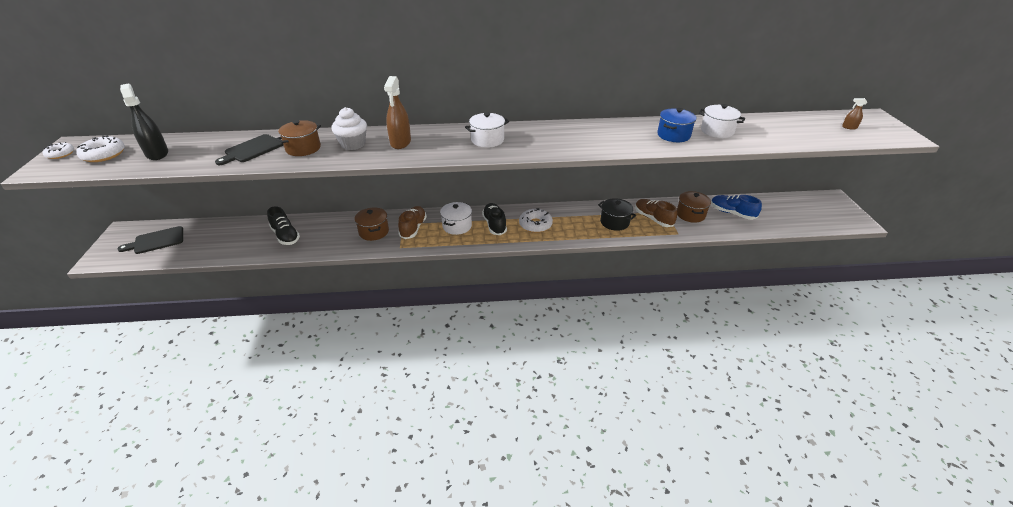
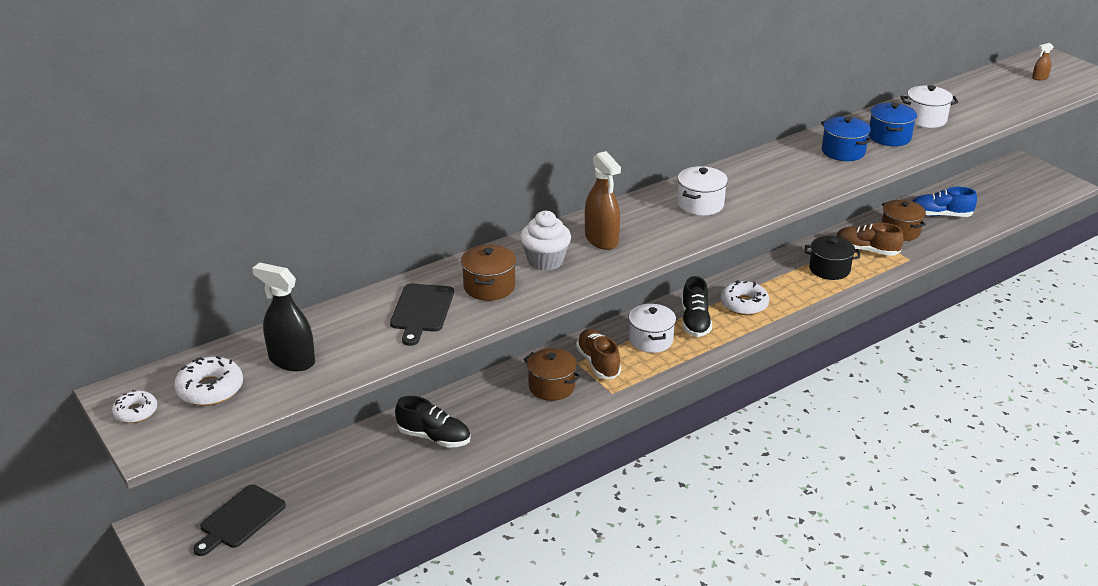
camera: 30 degrees left, 5 degrees down
(494, 225) = (695, 322): black shoe -> black shoe turned 135 degrees counterclockwise
(627, 135) = (843, 151): none -> blue pot

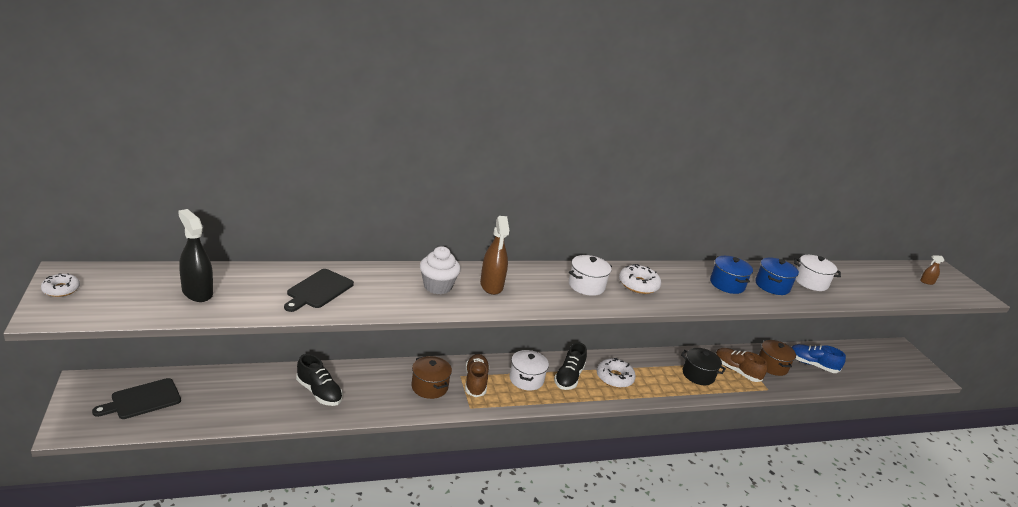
camera: 15 degrees right, 5 degrees down
(210, 389) = (124, 292): white donut -> white donut (638, 284)
(489, 287) = (381, 290): brown pot -> none

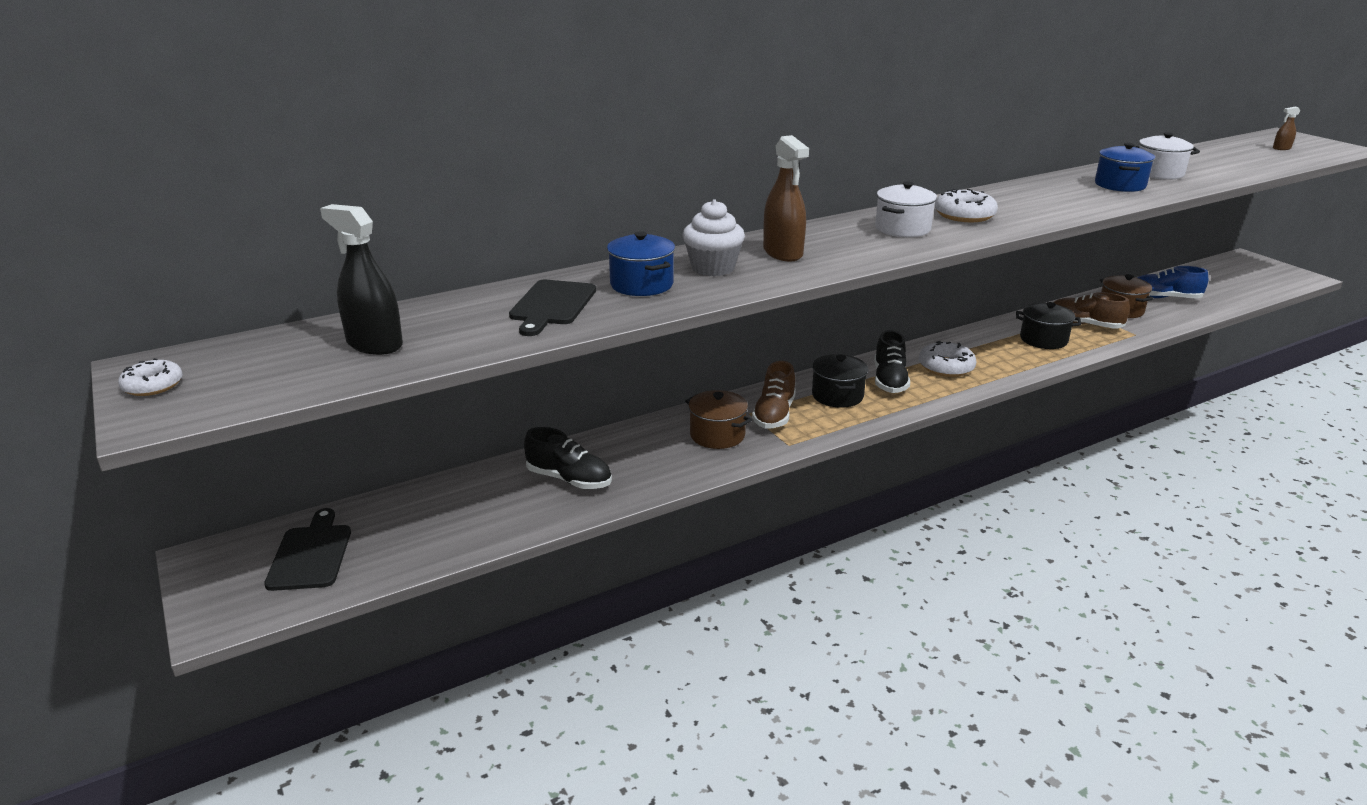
camera: 10 degrees left, 0 degrees up
(142, 400) = (311, 554): black cutting board -> black cutting board turned 135 degrees clockwise
(475, 382) = (774, 414): brown shoe -> brown shoe turned 150 degrees counterclockwise
(526, 379) = (837, 396): white pot -> black pot
(727, 284) = (1067, 194): blue pot -> blue pot (641, 285)

